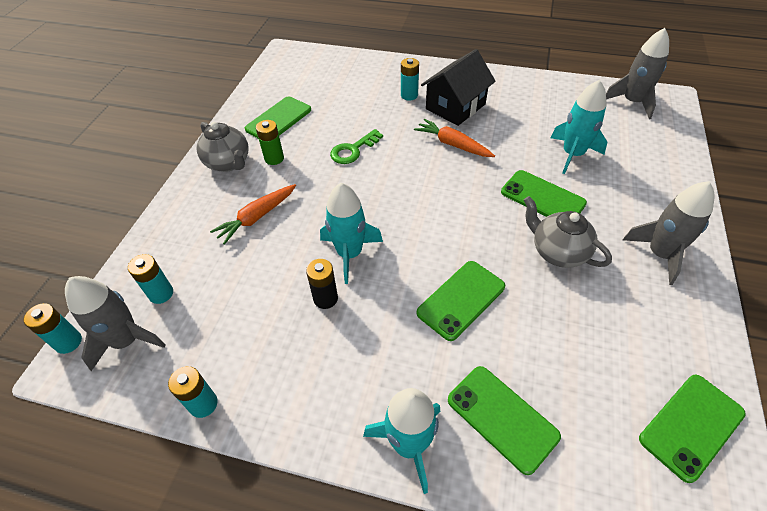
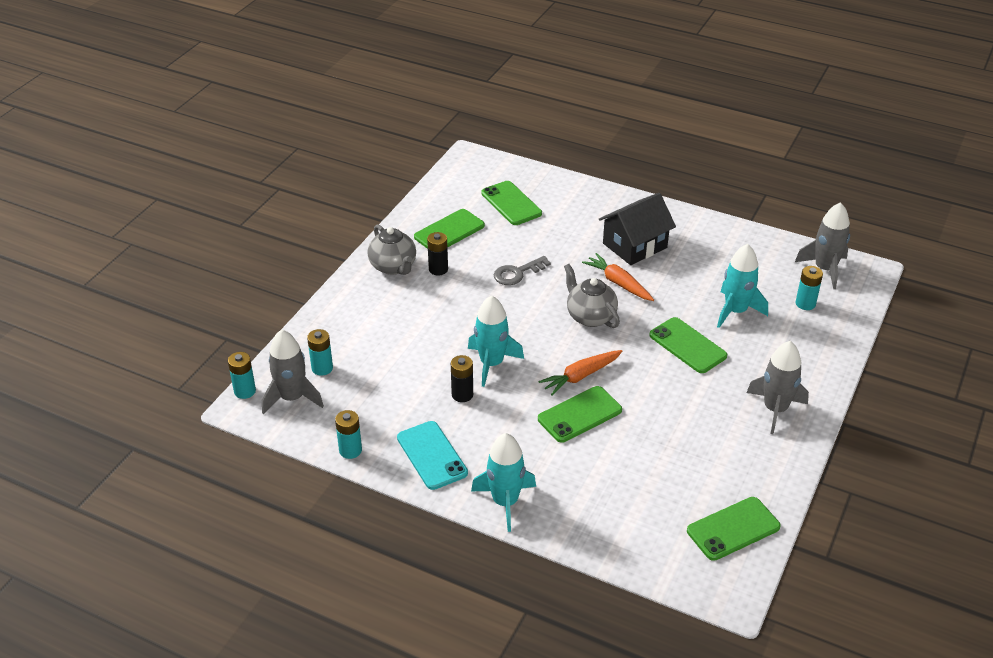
camera: 10 degrees right, 10 degrees down
(257, 217) = (413, 320): orange carrot -> orange carrot (580, 376)
(274, 158) = (438, 269): green battery -> black battery
(305, 391) = (432, 455): none -> turquoise phone
(353, 150) = (517, 273): green key -> grey key
(409, 95) = (590, 226): turquoise battery -> turquoise battery (805, 304)
(502, 418) = (584, 498): green phone -> green phone (511, 203)
(557, 252) = (681, 392): grey teapot -> grey teapot (590, 316)

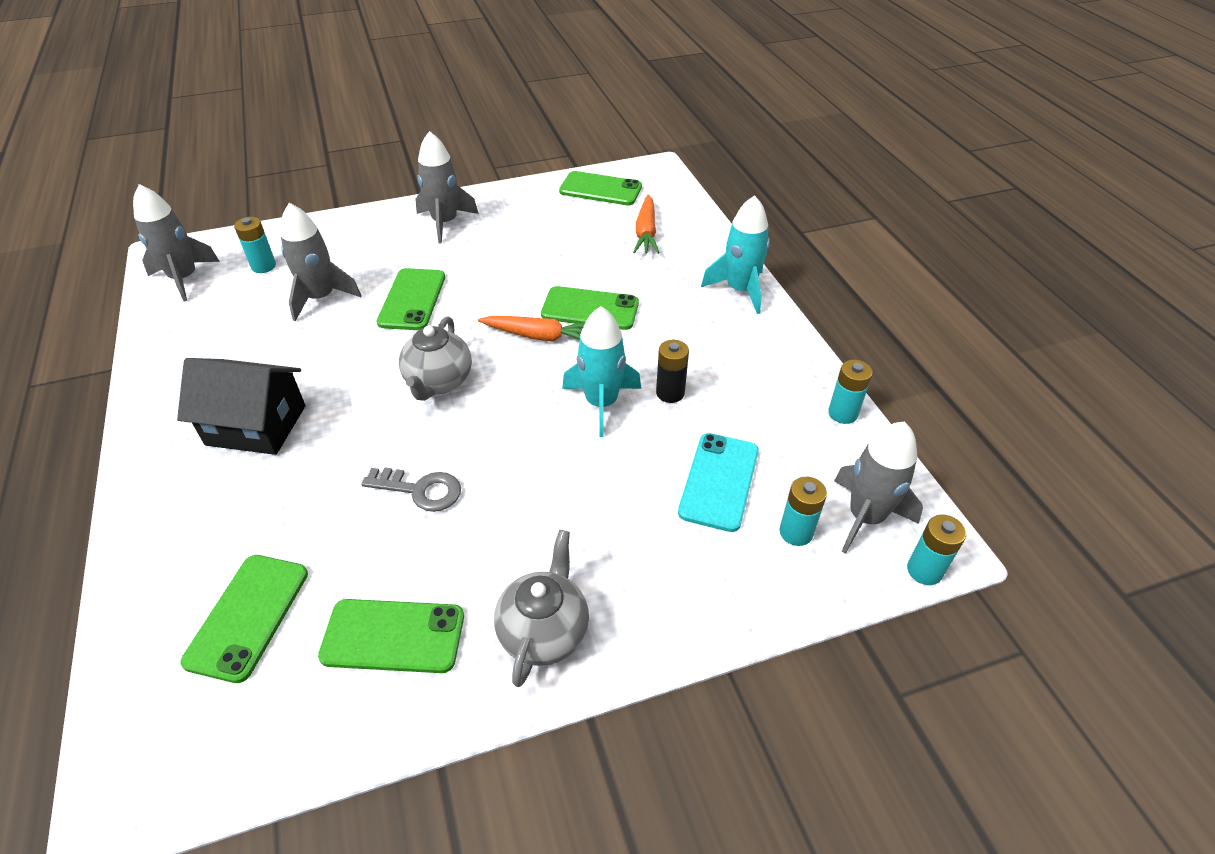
camera: 135 degrees left, 5 degrees up
(432, 455) = (764, 359): turquoise phone -> turquoise phone (719, 481)
(438, 269) = (496, 575): black battery -> none
(618, 283) = (352, 396): orange carrot -> orange carrot (646, 232)
(735, 311) = (321, 298): turquoise rocket -> grey rocket

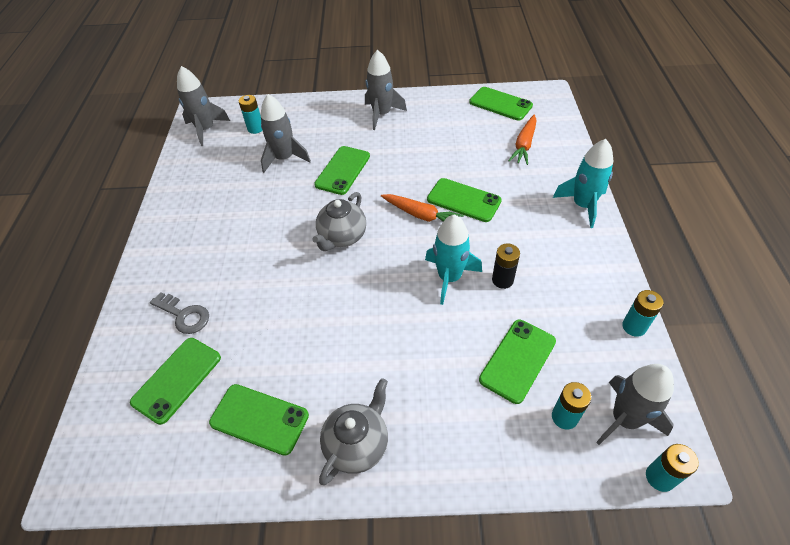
camera: 20 degrees right, 5 degrees up
(256, 425) = (219, 244): black house -> none
(421, 490) = (307, 316): grey key -> grey key (184, 315)
(719, 481) = (517, 360): turquoise phone -> green phone

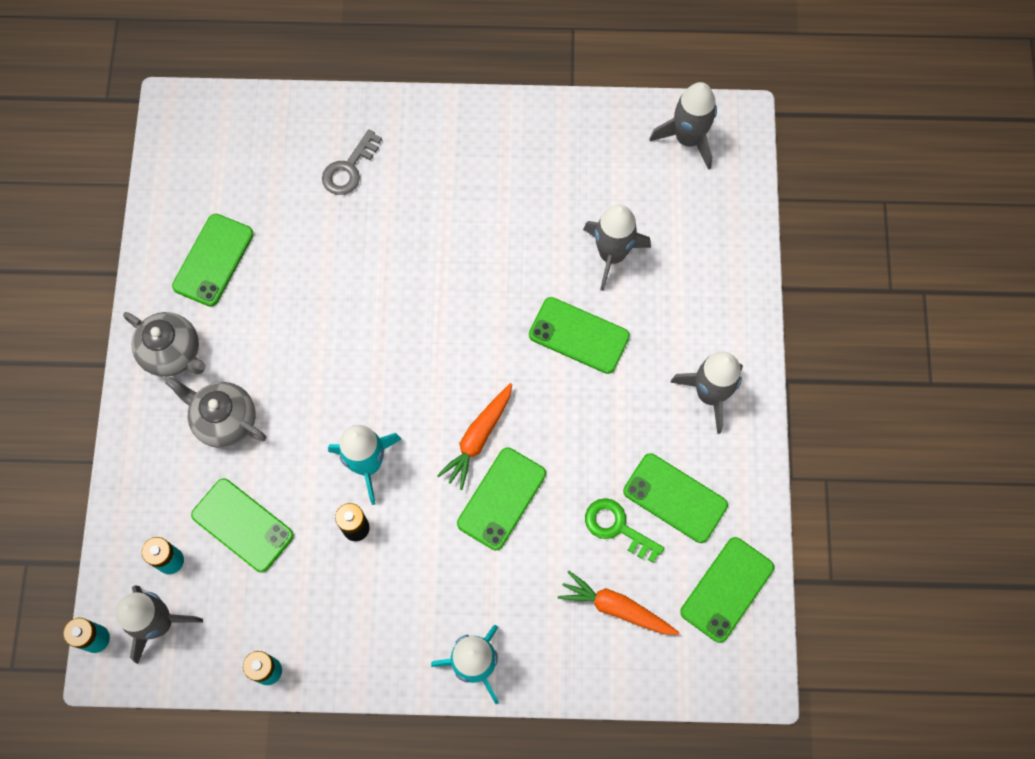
camera: 90 degrees right, 20 degrees up
(177, 379) = (268, 176): green phone -> green phone (675, 498)
(255, 128) = (685, 208): turquoise battery -> none
(342, 237) = (449, 336): grey teapot -> grey teapot (225, 420)
(473, 147) = (617, 527): none -> green key

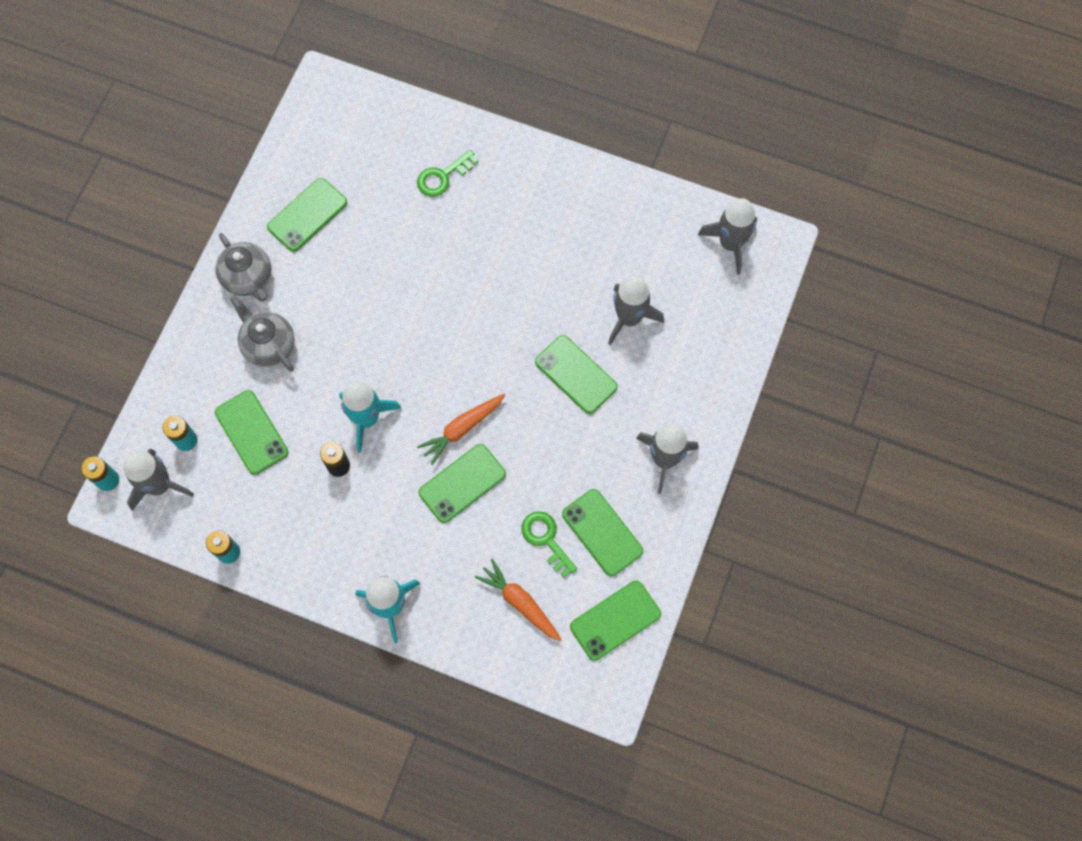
camera: 20 degrees right, 0 degrees up
(349, 169) = (442, 177): grey key -> green key

